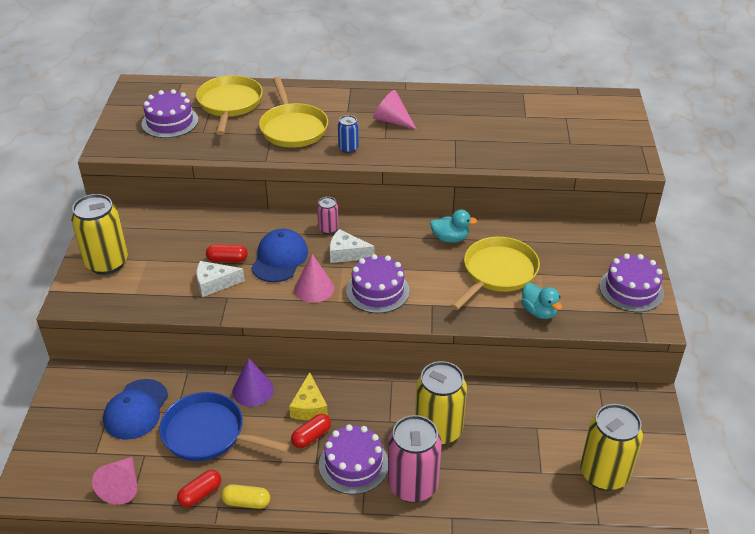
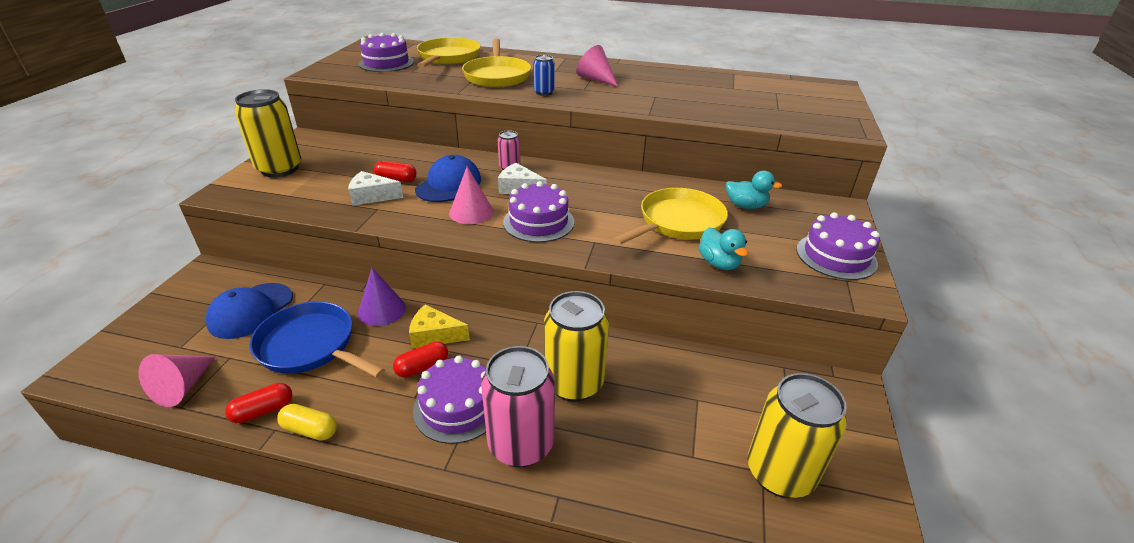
camera: 10 degrees right, 5 degrees down
(309, 406) = (434, 335): yellow cheese -> yellow cheese turned 90 degrees clockwise
(450, 238) = (633, 188): turquoise duck -> turquoise duck (746, 206)

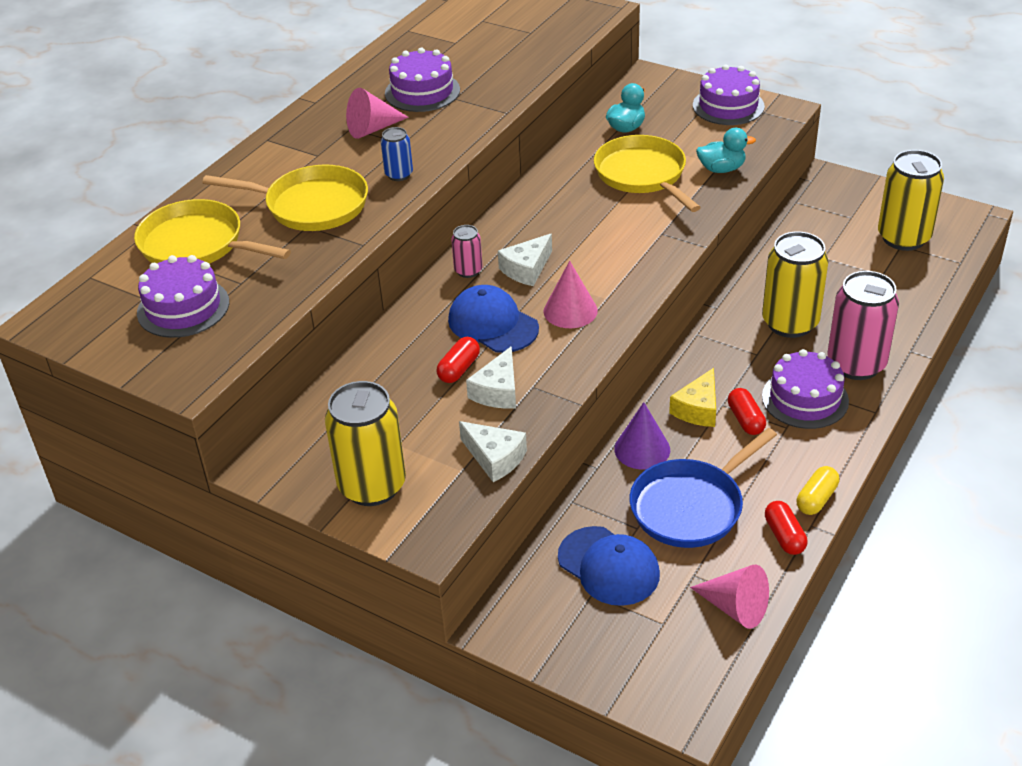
camera: 70 degrees left, 5 degrees up
(298, 205) = (495, 458): none -> white cheese
(538, 222) = (610, 264): purple cake -> purple cake (422, 92)

